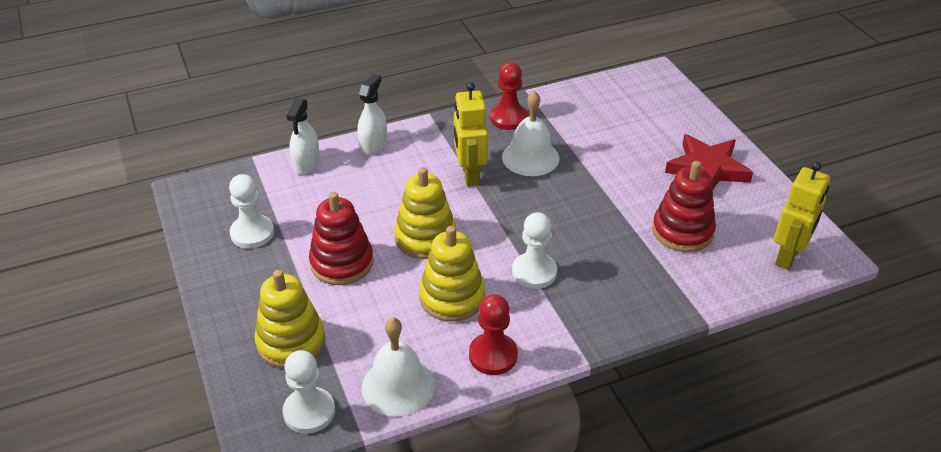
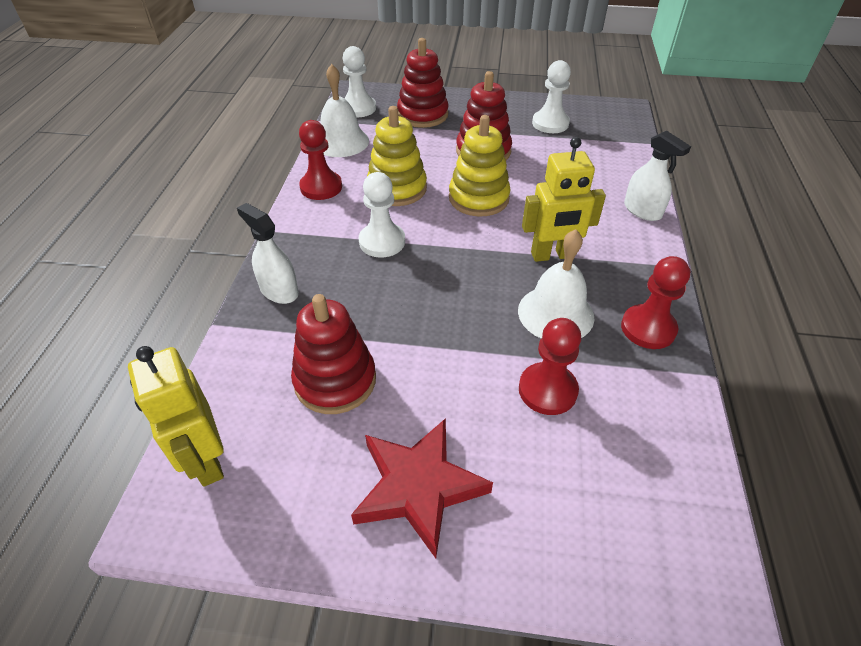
camera: 120 degrees right, 5 degrees up
(291, 342) = (422, 115): yellow stacking toy -> red stacking toy
(306, 163) = (631, 166): white spray bottle -> white spray bottle (279, 291)
(470, 175) = (552, 255): yellow robot -> yellow robot turned 150 degrees clockwise
(598, 144) = (547, 390): none -> red pawn

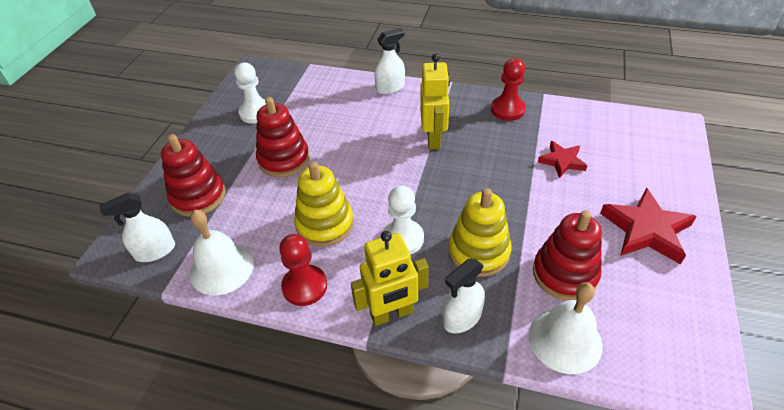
camera: 80 degrees left, 0 degrees up
(206, 460) = (652, 358): yellow robot -> yellow robot (391, 314)
(358, 108) = (155, 251): white pawn -> white spray bottle
(478, 198) = (354, 170): yellow stacking toy -> yellow stacking toy (478, 252)
(547, 390) = (562, 161): red pawn -> red star
(555, 313) = (494, 147): white bell -> white bell (565, 340)

